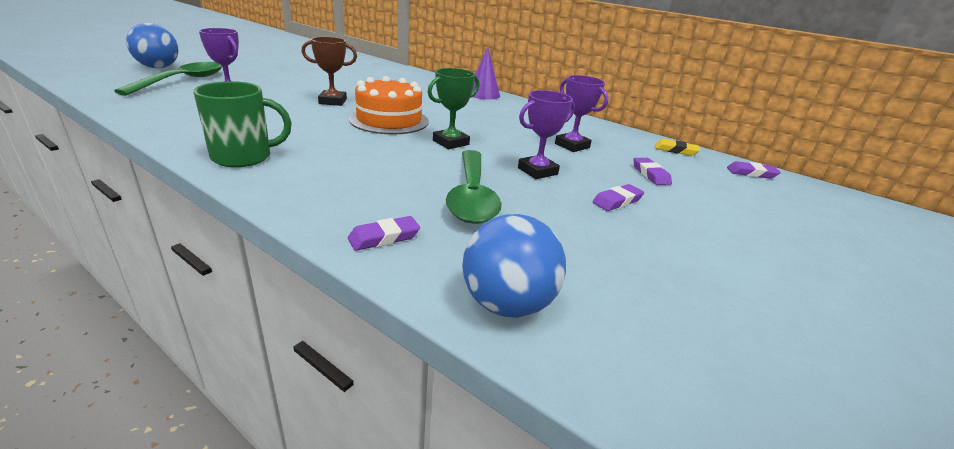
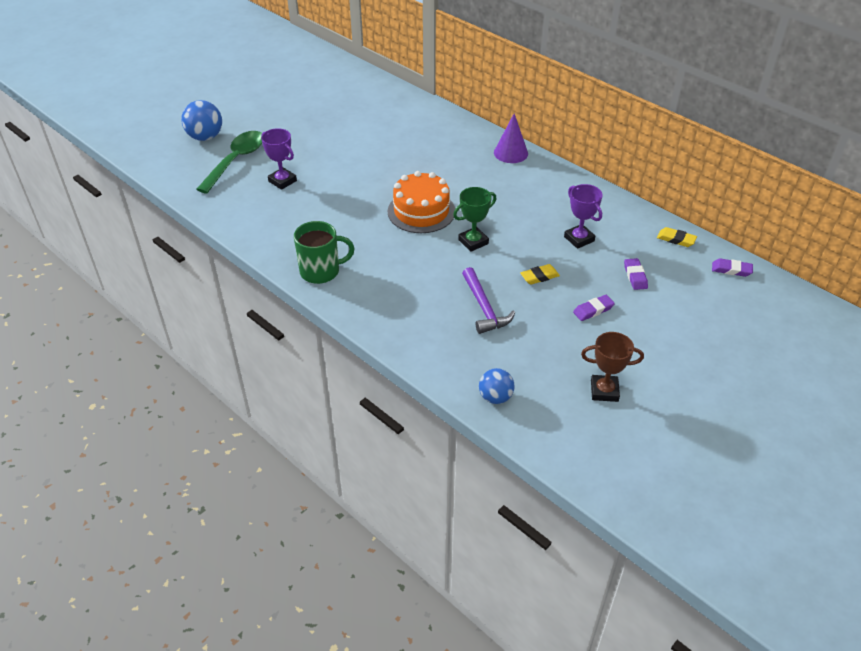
camera: 10 degrees right, 15 degrees up
(333, 101) = (370, 184): brown trophy -> brown trophy (604, 391)
(384, 237) = (426, 349): purple eraser -> none
(471, 196) = (484, 308): green spoon -> purple hammer
(507, 304) = (495, 397): blue ball -> blue ball, size x0.66
(537, 171) = (539, 276): purple trophy -> yellow eraser

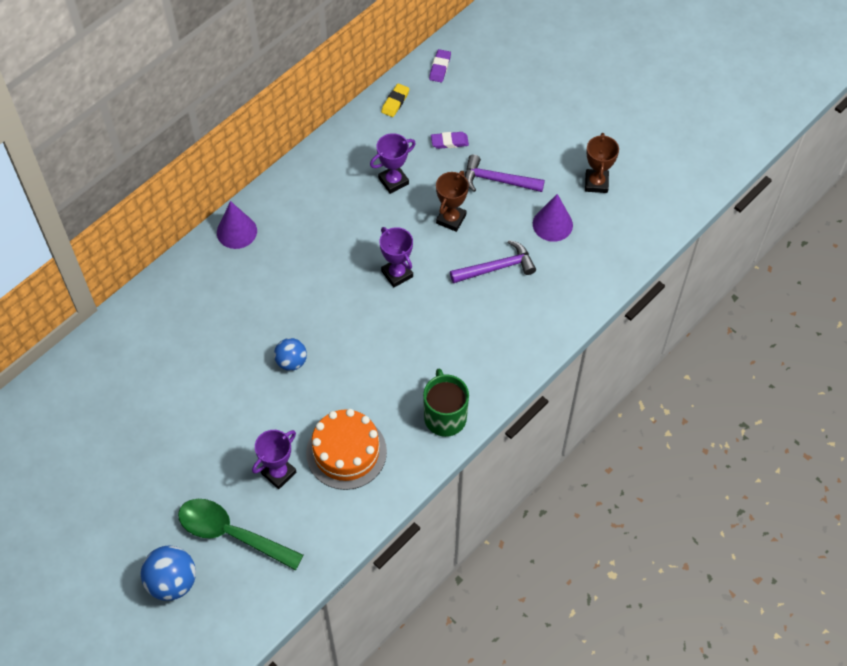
camera: 90 degrees left, 15 degrees up
(421, 211) = (343, 322): orange cake -> orange cake (346, 452)
(473, 242) = (397, 274): green trophy -> purple trophy
(495, 397) = (609, 263): blue ball -> blue ball (291, 362)
(539, 276) = (451, 219): yellow eraser -> brown trophy
(542, 351) = (552, 224): none -> purple cone
(593, 310) = (497, 180): purple eraser -> purple hammer

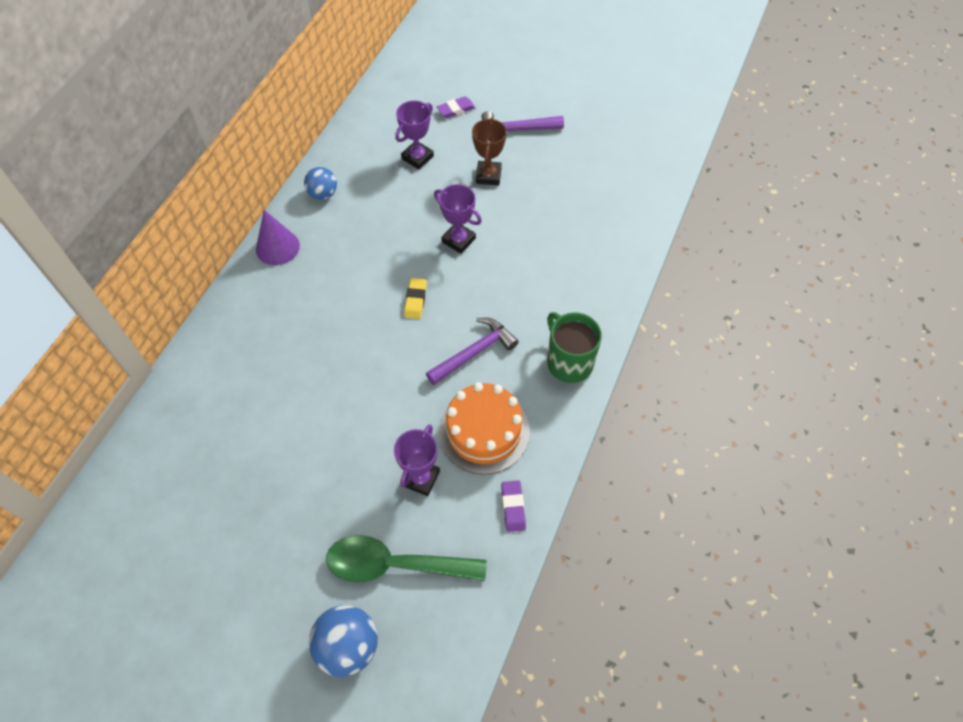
camera: 20 degrees left, 0 degrees up
(291, 362) = (387, 357): blue ball -> blue ball (323, 194)
(395, 102) = (389, 89): yellow eraser -> yellow eraser (415, 300)
(440, 67) = (418, 50): purple eraser -> purple eraser (513, 507)
(497, 267) = (553, 206): purple hammer -> purple hammer (474, 352)
(552, 224) = (586, 153): purple cone -> none
(596, 183) = (608, 108): brown trophy -> none

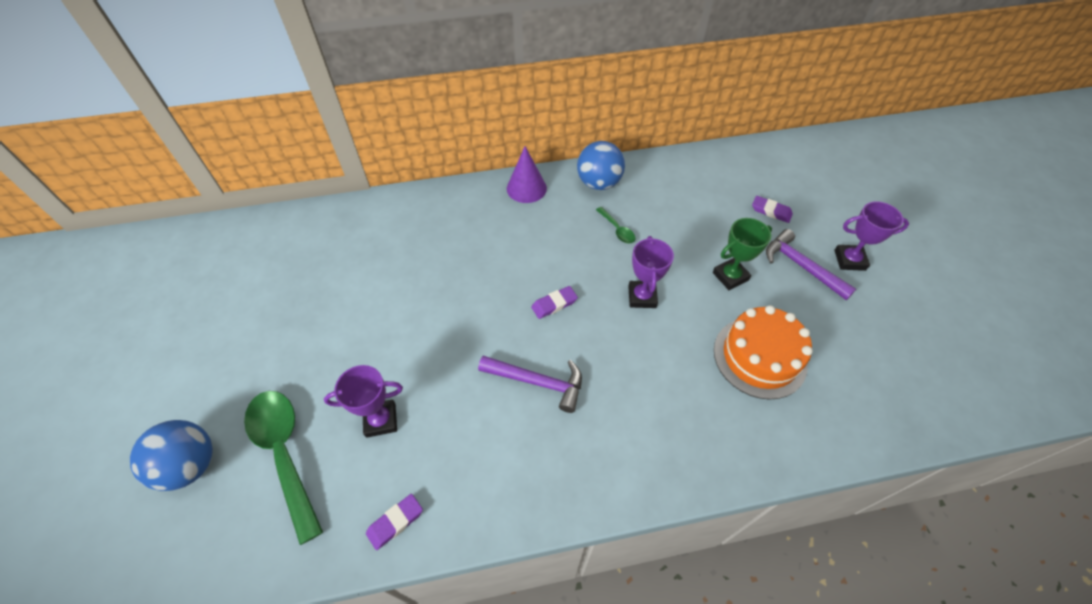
camera: 55 degrees right, 5 degrees down
(323, 194) = (599, 183): blue ball -> blue ball, size x1.52
(383, 214) = (617, 230): none -> green spoon
(415, 300) = (554, 304): yellow eraser -> purple eraser
(417, 157) = (694, 217): purple trophy -> purple trophy (849, 260)
(484, 431) = (460, 443): orange cake -> orange cake (759, 357)
(488, 175) = (730, 276): brown trophy -> green trophy
(569, 362) = (591, 474): green mug -> none

